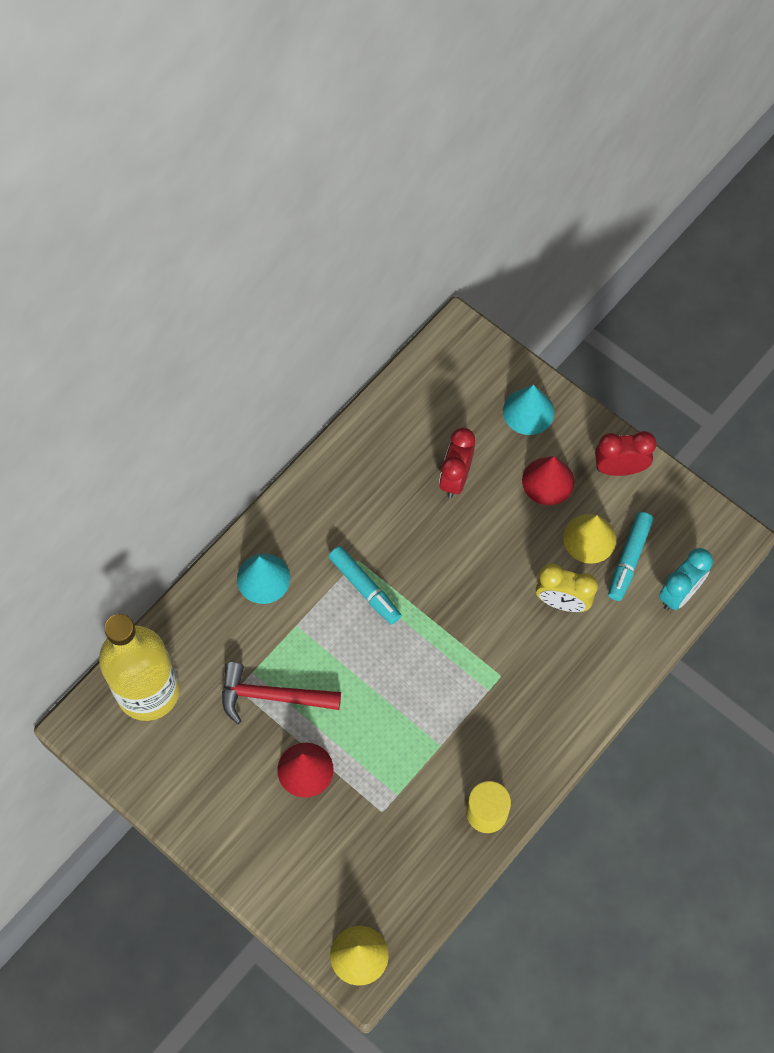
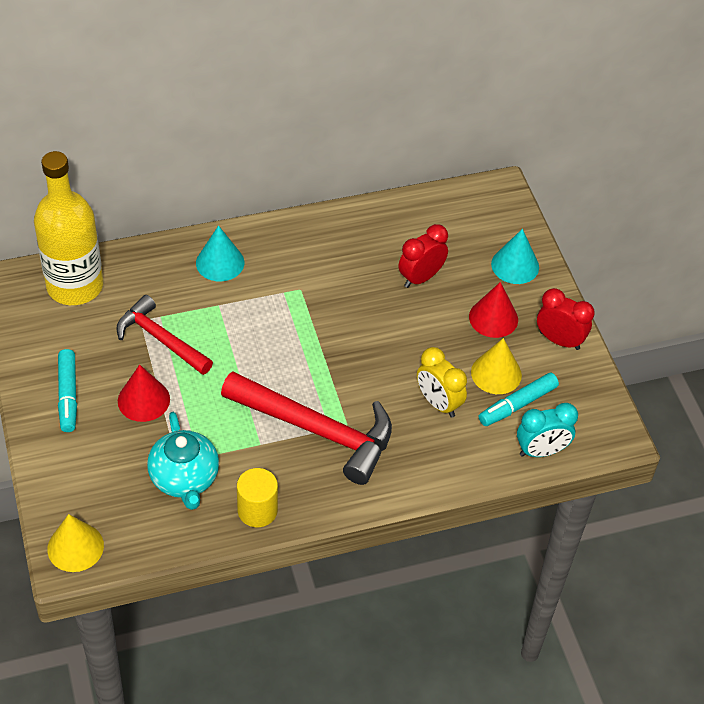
camera: 30 degrees right, 15 degrees down
(364, 588) = (290, 309): turquoise marker -> turquoise marker (68, 395)
(402, 824) = (185, 479): none -> turquoise teapot
(479, 699) = (317, 430): none -> red hammer

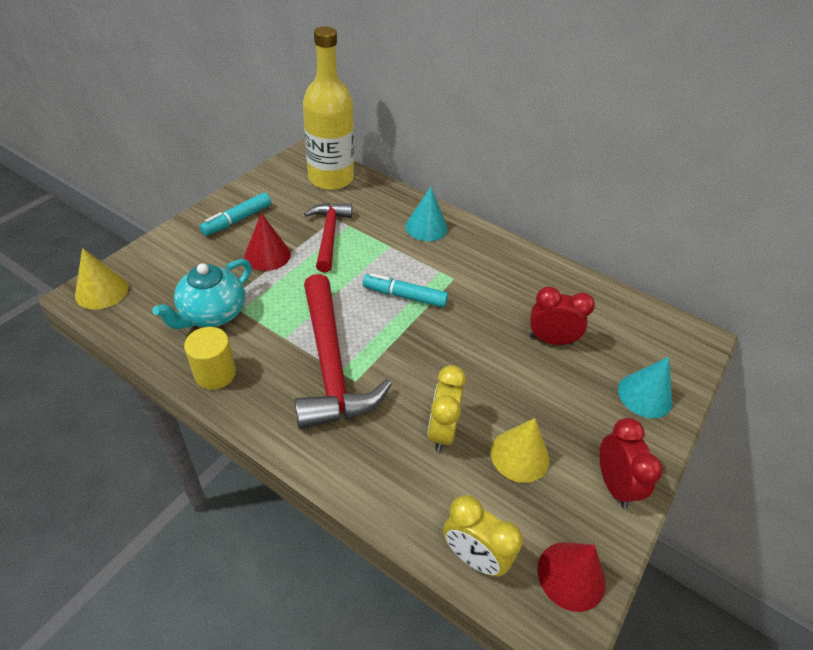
camera: 50 degrees right, 5 degrees down
(493, 318) = (574, 414): red cone -> red cone (571, 575)
(518, 404) = (505, 497): turquoise marker -> turquoise marker (405, 296)
(541, 451) = (473, 556): turquoise clock -> yellow clock

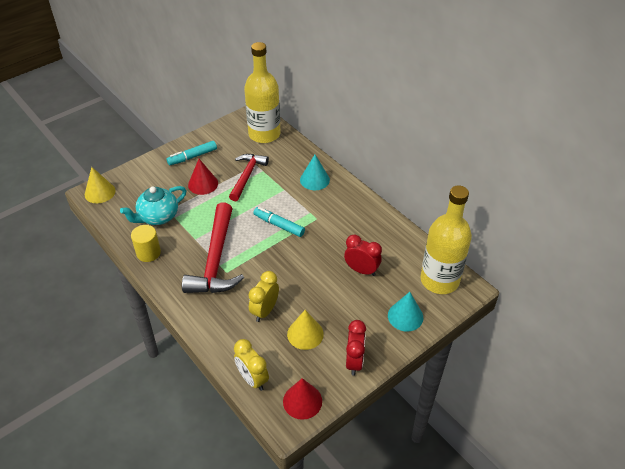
camera: 20 degrees right, 0 degrees up
(659, 334) = (439, 280): none -> yellow bottle

